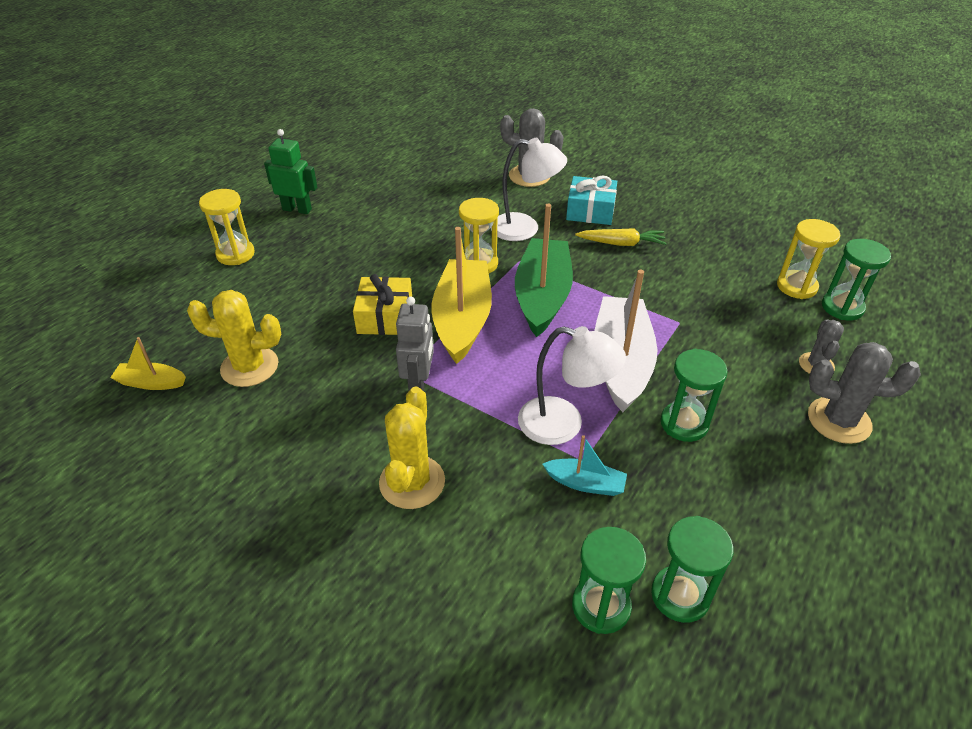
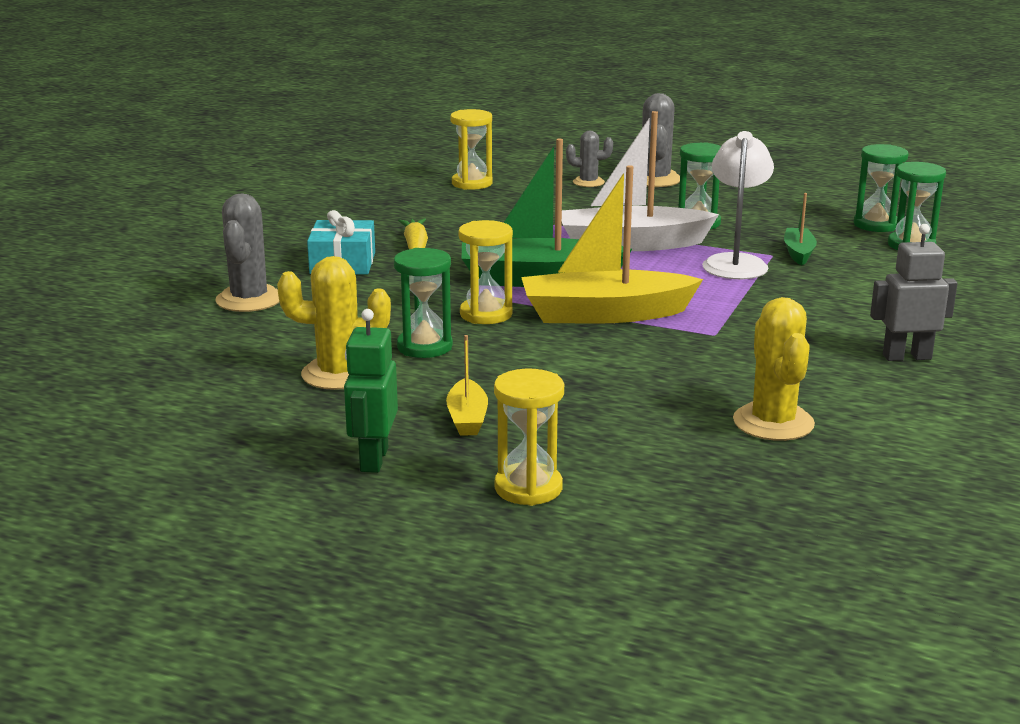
camera: 100 degrees left, 20 degrees down
(151, 383) = (853, 484): yellow boat -> yellow boat (467, 418)
(385, 317) = (624, 355): yellow gift -> none
(412, 482) = (862, 315): yellow cactus -> yellow cactus (339, 374)
(419, 384) = (729, 325): grey robot -> grey robot (906, 357)
(525, 229) = (395, 295): white lamp -> none
(585, 483) = (798, 253): turquoise boat -> green boat
(842, 307) = (499, 171): green hourglass -> green hourglass (424, 347)

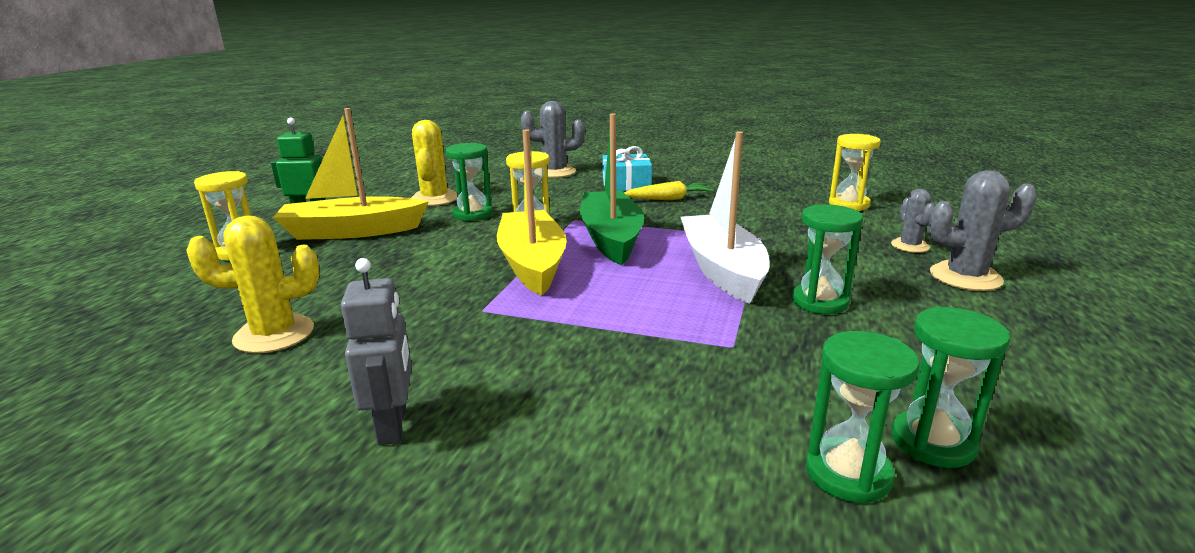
camera: 85 degrees right, 0 degrees up
(467, 418) = (352, 231): yellow boat -> yellow boat, size x2.09
(735, 262) = (691, 322): white lamp -> none
(798, 253) = (748, 364): green boat -> none

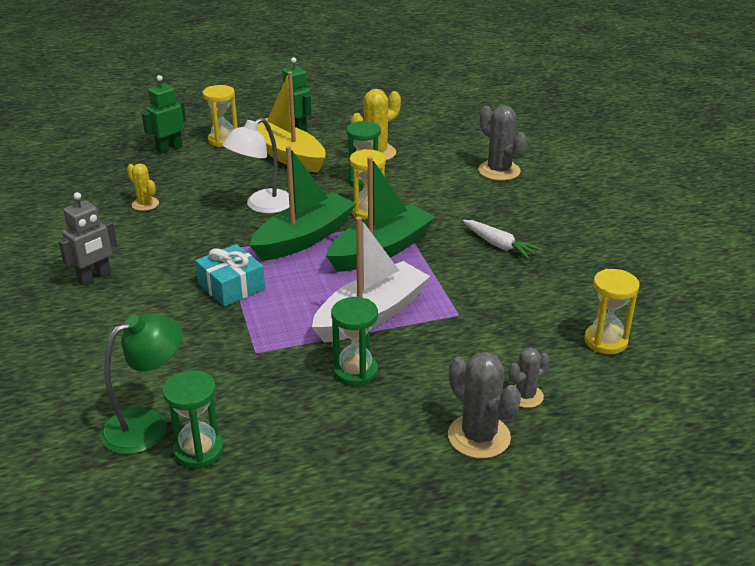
camera: 55 degrees right, 10 degrees up
(176, 285) = (169, 148): none -> green robot
(274, 334) = (145, 204): yellow cactus -> yellow cactus, size x0.60
(427, 267) = (262, 206): none -> white lamp
(532, 264) = (304, 238): yellow boat -> green boat
(626, 184) = (510, 213): turquoise gift -> turquoise gift (231, 286)
(669, 199) = (499, 245): yellow carrot -> white carrot
(847, 473) = (147, 425): green hourglass -> green lamp

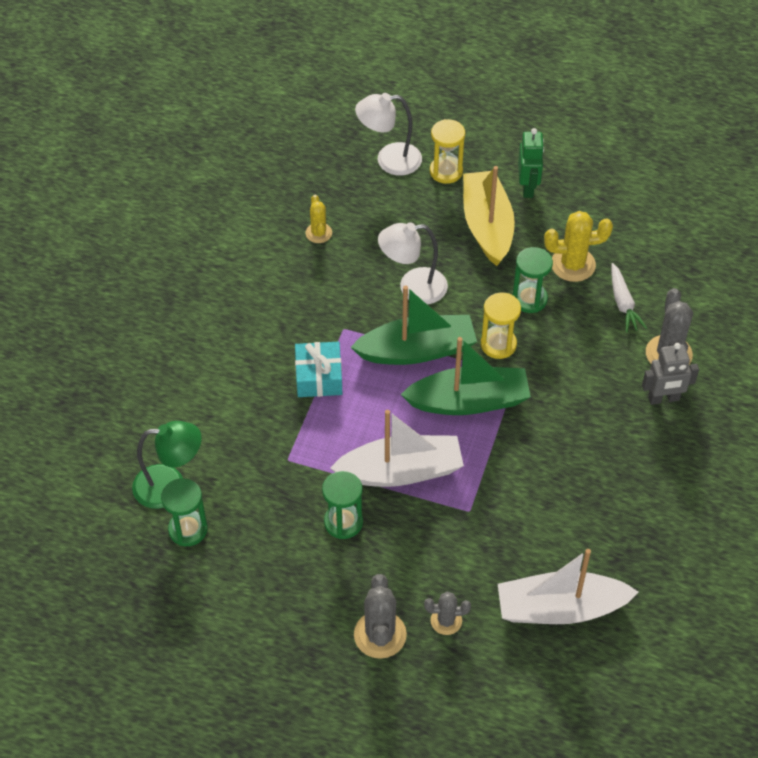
camera: 35 degrees right, 20 degrees up
(95, 277) = (225, 308): grey robot -> grey robot (663, 399)
(169, 148) = (389, 160): green robot -> white lamp
(499, 245) = (575, 452): white carrot -> white carrot (623, 303)
(605, 341) = (560, 608): yellow hourglass -> white boat

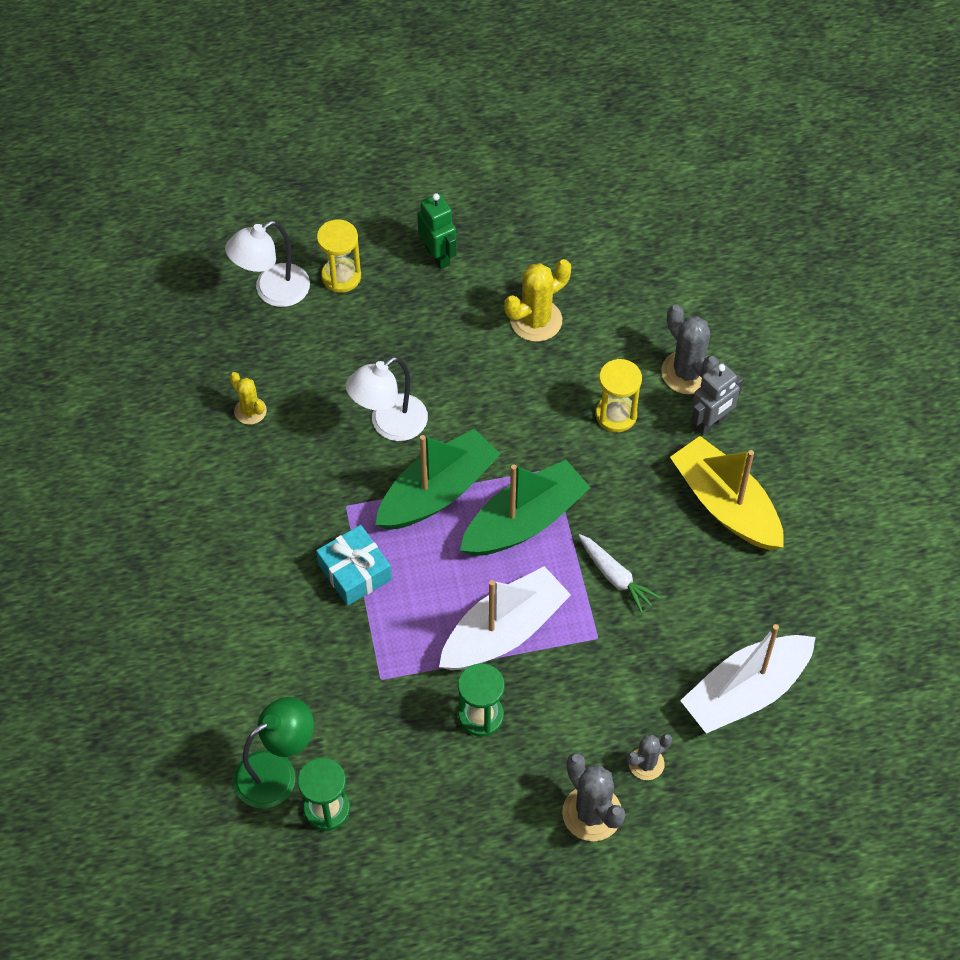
camera: 30 degrees left, 5 degrees up
(487, 226) = (423, 318): yellow boat -> yellow boat (726, 505)
(498, 344) = (515, 445): yellow hourglass -> yellow hourglass (616, 415)
(529, 299) = (516, 380): green hourglass -> none
(623, 303) = (611, 339): white carrot -> white carrot (615, 577)

